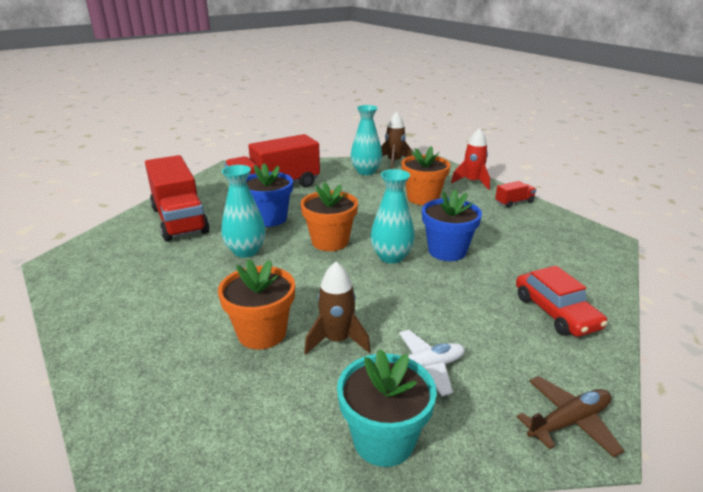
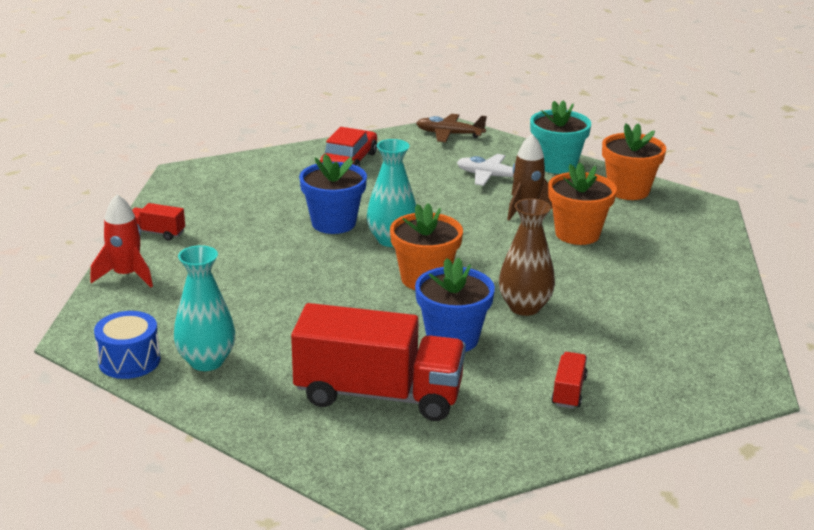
camera: 140 degrees left, 0 degrees up
(179, 220) = (569, 391): red truck -> red truck, size x0.42
(246, 251) = (524, 307): turquoise vase -> brown vase
(394, 162) = (129, 361): brown rocket -> blue drum
(423, 198) = (232, 282): orange flower pot -> orange flower pot (628, 190)

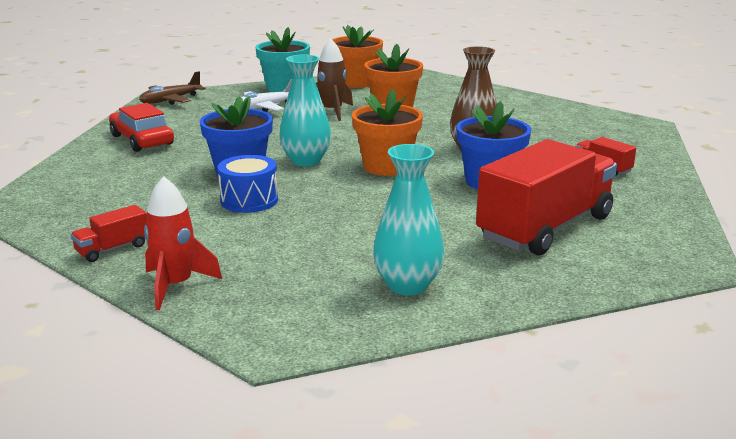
camera: 55 degrees left, 5 degrees down
(129, 361) = (357, 325): blue drum -> blue drum (249, 200)

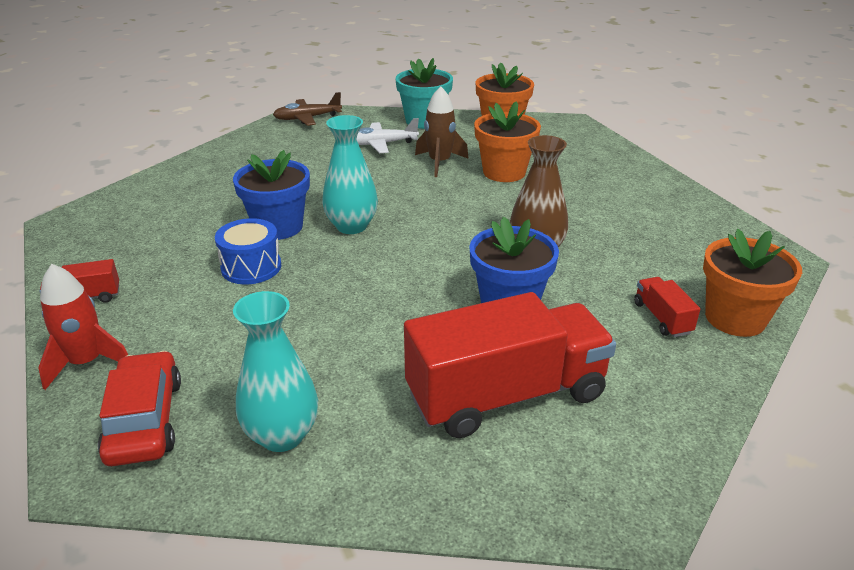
camera: 25 degrees right, 10 degrees up
(142, 140) = (236, 164): red car -> red car (145, 420)
(386, 167) = (421, 254): orange flower pot -> orange flower pot (735, 318)

